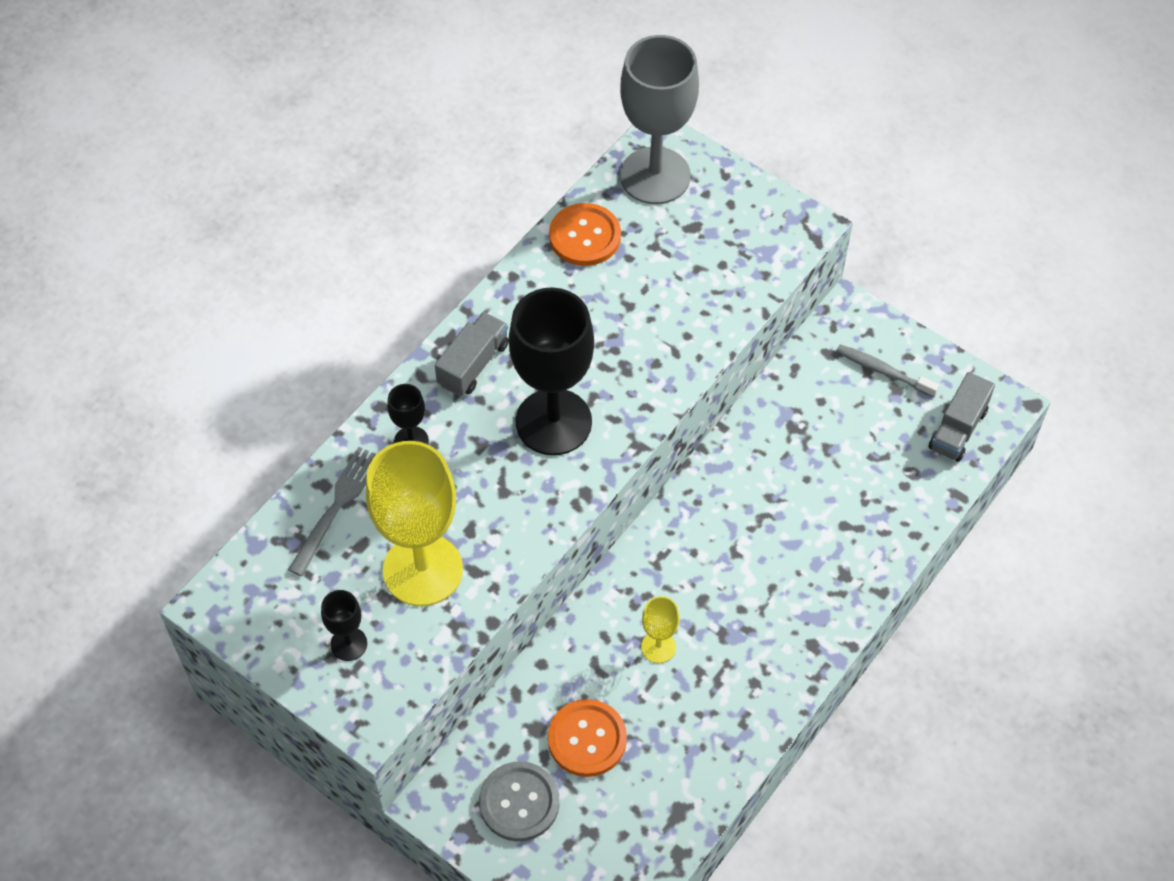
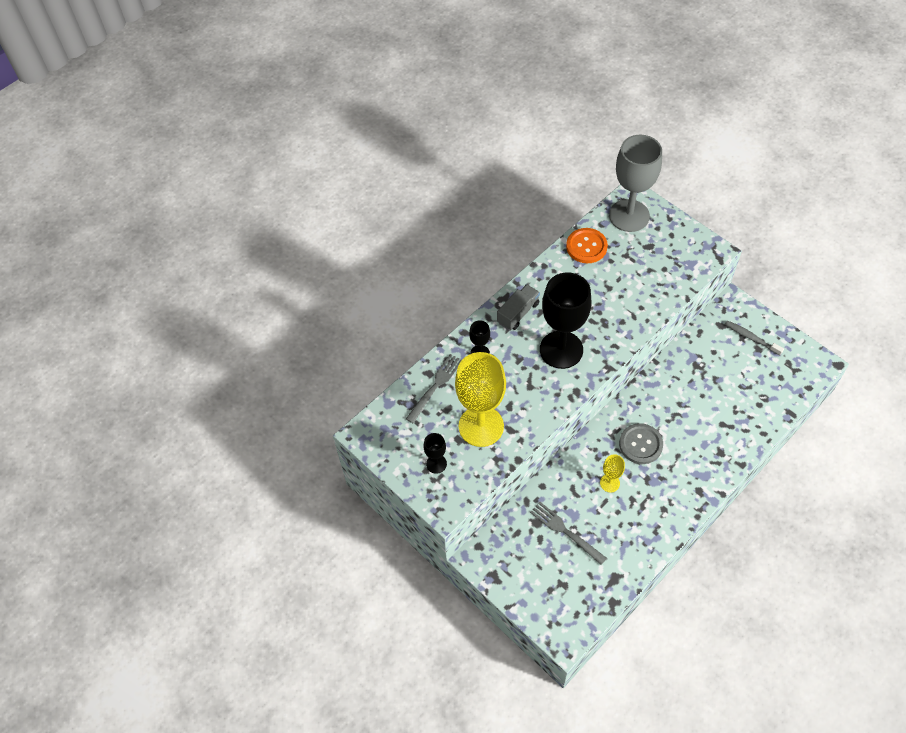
camera: 10 degrees right, 0 degrees up
(519, 802) = (524, 563): grey button -> grey button (640, 444)
(587, 739) = (565, 531): orange button -> grey fork
(958, 429) = (793, 375): grey truck -> none

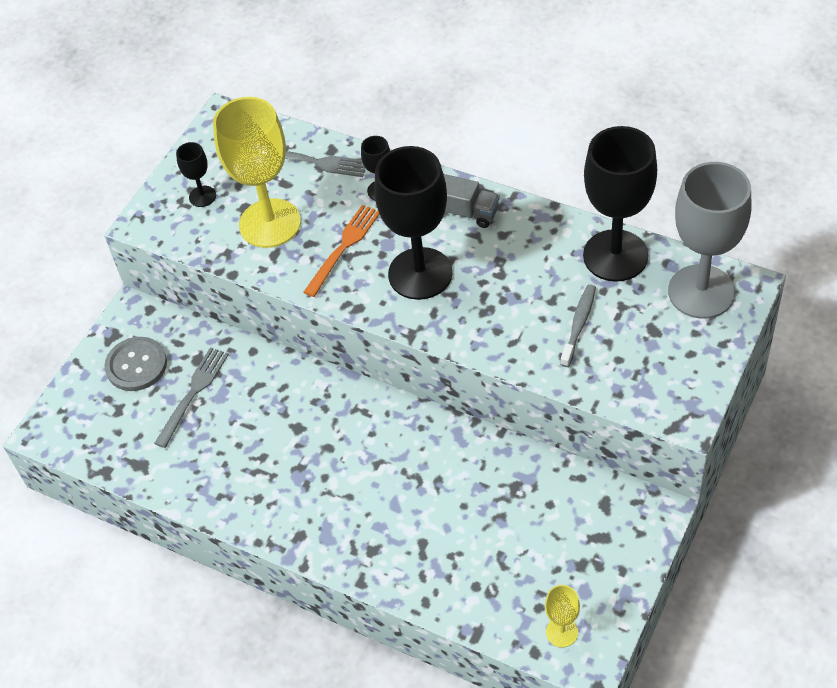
camera: 75 degrees right, 5 degrees down
(521, 387) = (344, 247): none -> orange fork
(586, 246) = (615, 256): orange button -> black goblet
(609, 483) = (279, 425): yellow goblet -> yellow goblet (561, 632)
(640, 444) = (352, 446): grey button -> grey button (136, 365)
(751, 338) = (598, 550): grey toothbrush -> grey toothbrush (579, 324)

